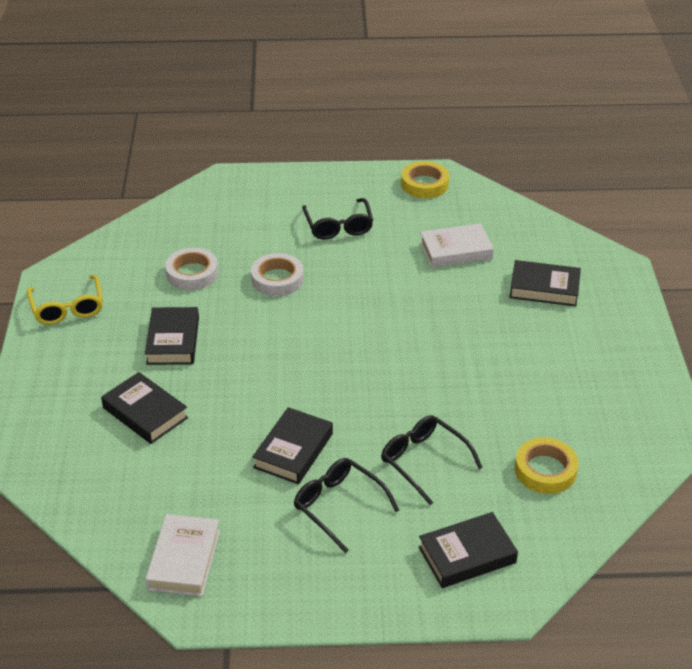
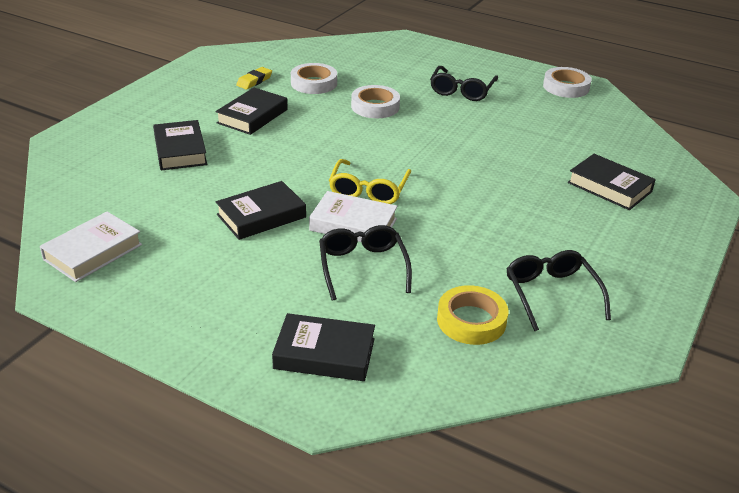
camera: 30 degrees right, 5 degrees down
(68, 308) = (202, 74): yellow glasses -> yellow glasses (368, 190)
(130, 295) = (254, 81): none -> yellow eraser
(338, 506) = (253, 268): black glasses -> black glasses (551, 294)
(424, 184) = (566, 87): yellow tape -> white tape
(456, 251) = (549, 136): white book -> white book (353, 224)

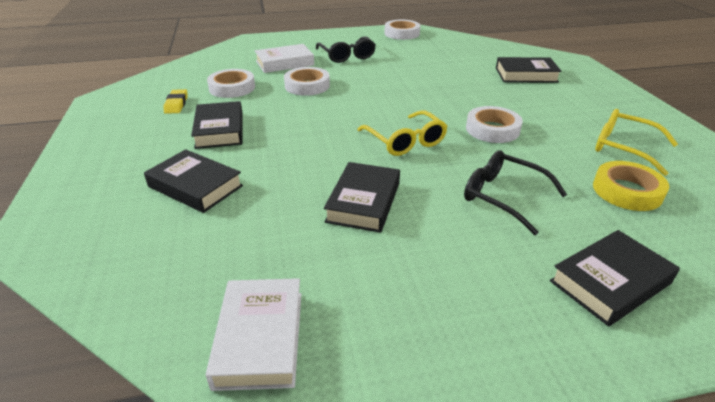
camera: 40 degrees left, 0 degrees up
(353, 224) = (440, 170): white book -> white book (284, 63)
(461, 218) = (492, 129): none -> white tape
(551, 294) = (623, 148): black glasses -> yellow glasses

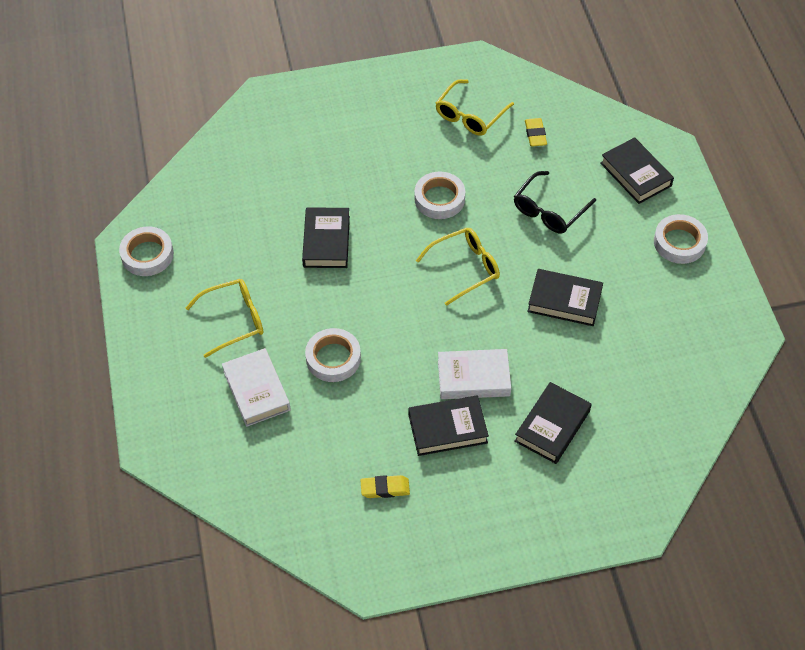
camera: 90 degrees left, 20 degrees up
(232, 88) = (338, 438): white tape -> white tape (679, 242)
(260, 338) = (705, 353): white book -> white book (473, 378)
(347, 56) = (234, 320): black glasses -> yellow glasses
(526, 75) = (308, 147): black book -> black book (326, 241)
(627, 191) = (535, 134): yellow tape -> yellow eraser

